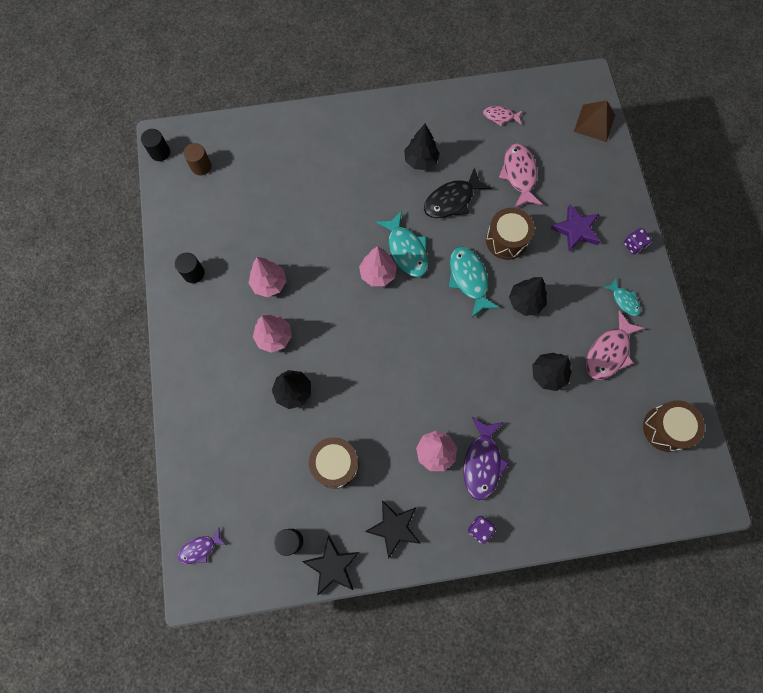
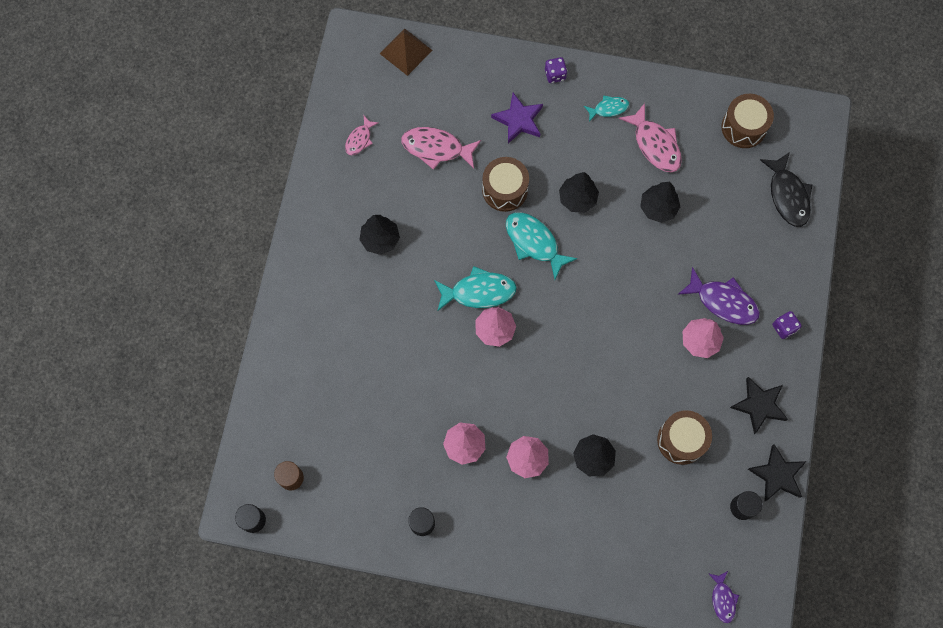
camera: 70 degrees left, 0 degrees up
(452, 200) = (439, 225): black fish -> black fish (787, 195)
(469, 279) = (534, 242): turquoise fish -> turquoise fish turned 45 degrees clockwise

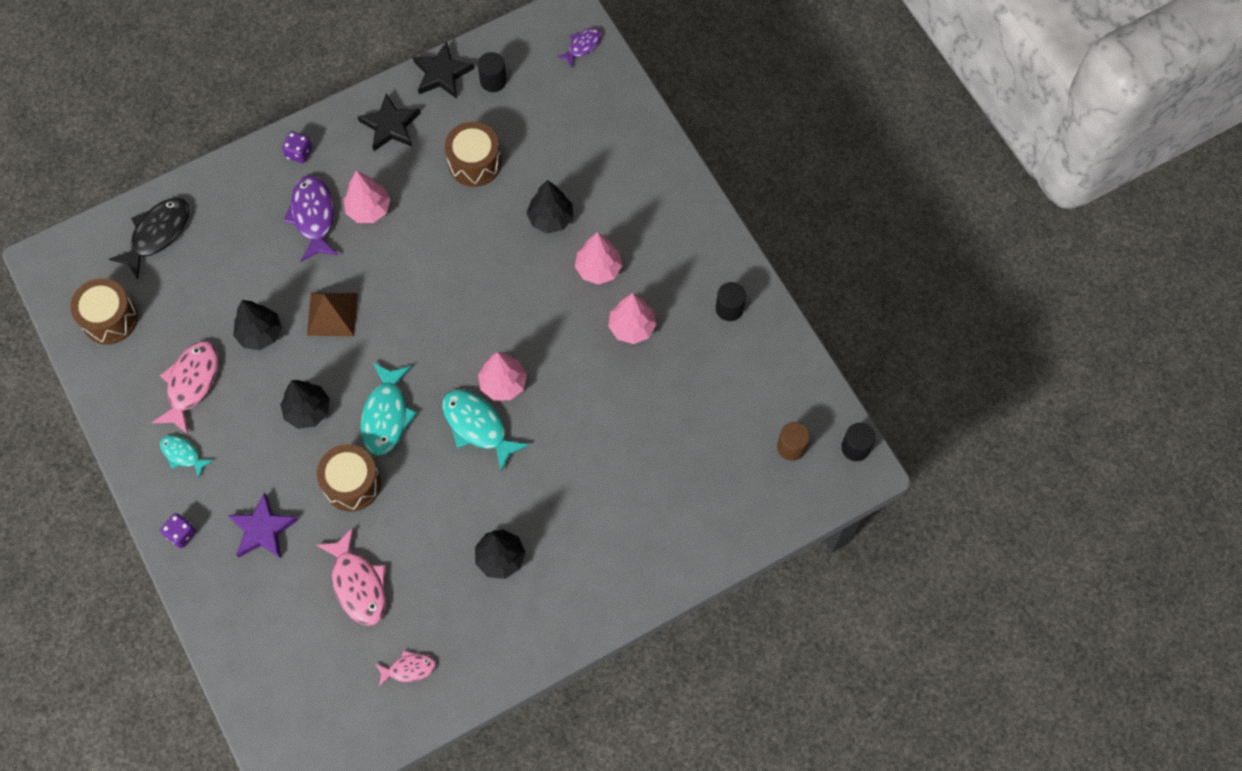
camera: 130 degrees left, 5 degrees down
(406, 51) = (268, 707): brown pyramid -> brown pyramid (332, 314)

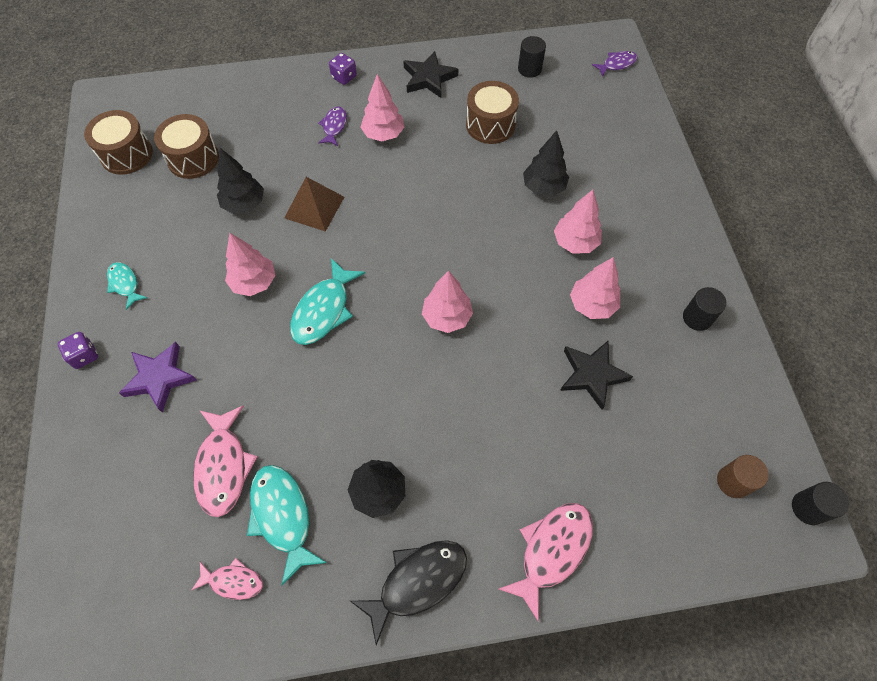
camera: 20 degrees right, 5 degrees down
(157, 234) = (200, 103): black fish -> black fish (417, 582)
(191, 383) = (164, 226): pink fish -> pink fish (551, 551)
(308, 411) = (254, 282): black tree -> pink tree
(313, 216) = (334, 126): purple fish -> purple fish, size x0.58
(352, 483) = (263, 363): brown drum -> brown drum (193, 158)
(442, 74) = (488, 53): black star -> black star (592, 375)
(478, 426) = (407, 349): turquoise fish -> turquoise fish (282, 516)

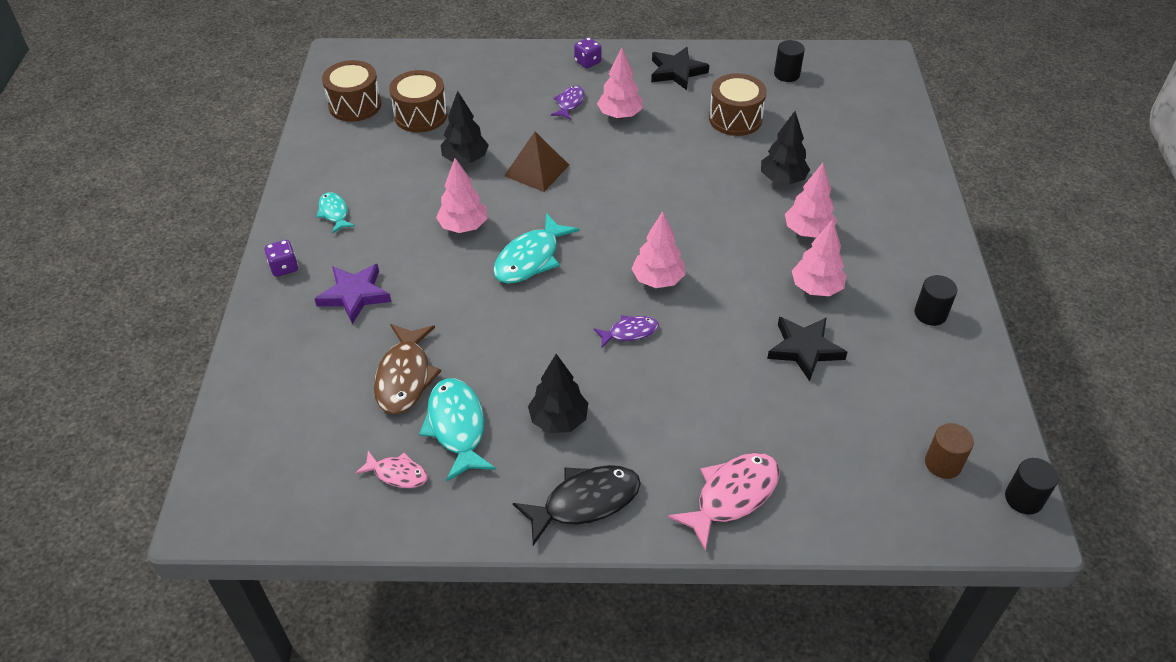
camera: 10 degrees right, 15 degrees down
(223, 466) = (405, 377): pink fish -> brown fish
(617, 64) = (883, 79): purple fish -> purple fish (629, 332)

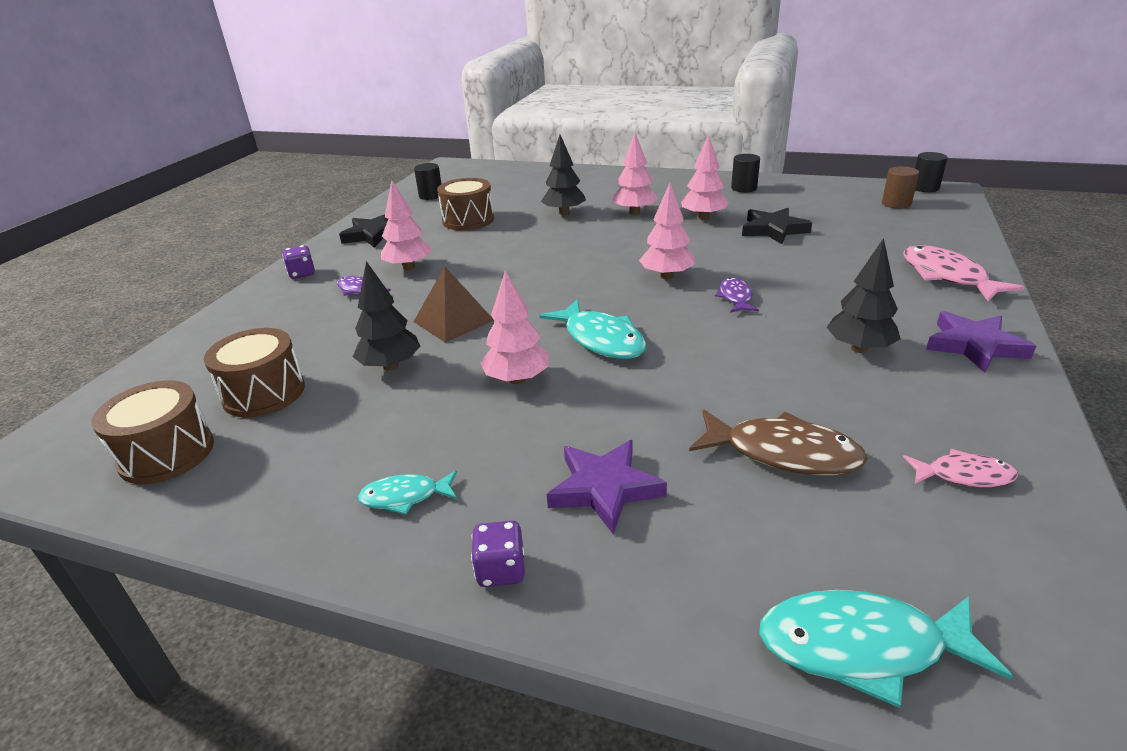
camera: 70 degrees left, 15 degrees down
(397, 474) = (963, 475): pink fish -> pink fish turned 60 degrees clockwise
(457, 427) = (874, 418): turquoise fish -> turquoise fish (862, 647)
(585, 502) = (974, 346): black fish -> purple star

